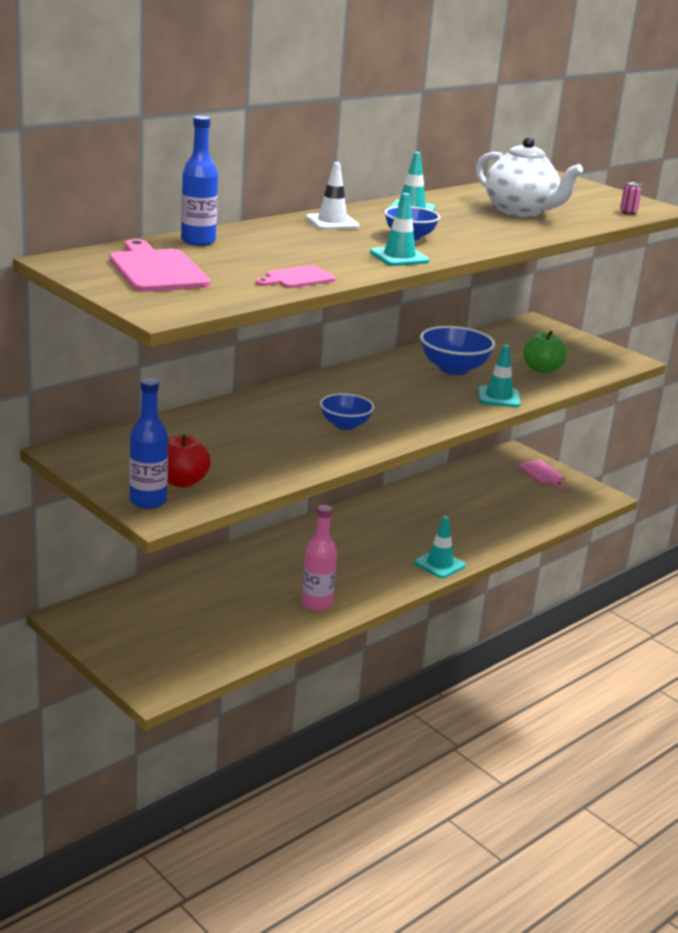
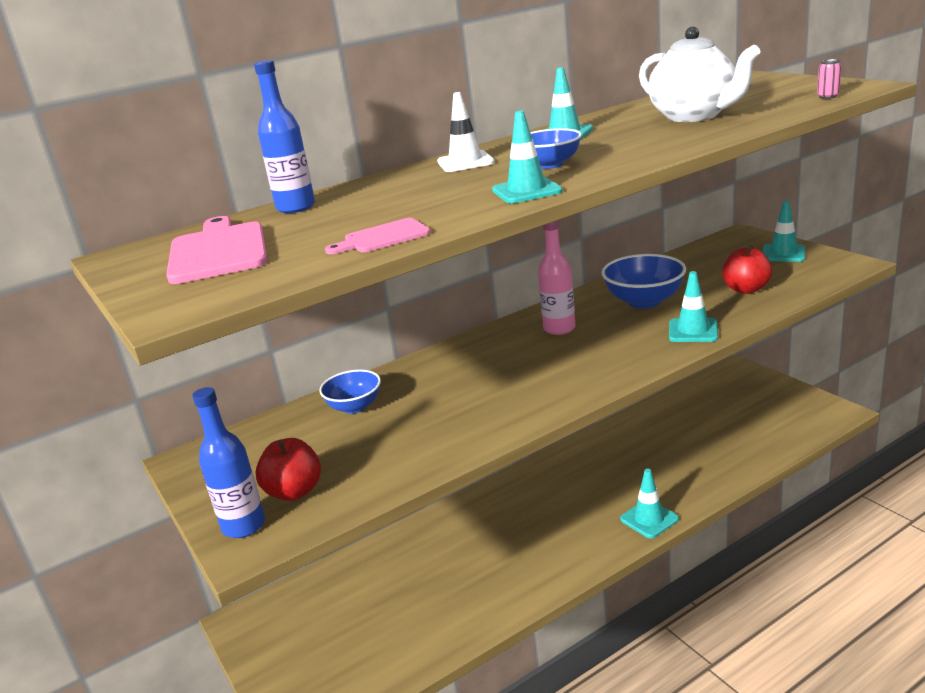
camera: 15 degrees right, 0 degrees up
(317, 603) = (505, 585): pink bottle -> pink bottle (559, 328)
(345, 425) = (507, 389): blue bowl -> blue bowl (354, 407)
(541, 369) = (746, 289): green apple -> red apple
(542, 473) = (767, 390): pink cutting board -> none
(573, 344) = (783, 253): none -> turquoise traffic cone

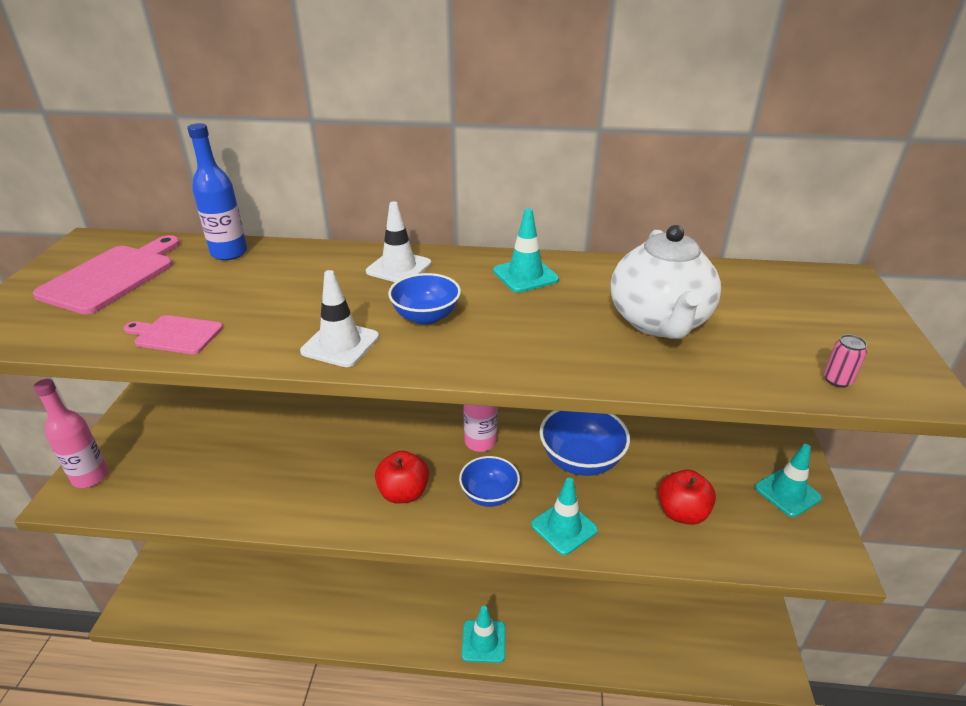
camera: 35 degrees right, 10 degrees up
(244, 526) = (90, 477): blue bottle -> pink bottle
(294, 492) = (144, 470): red apple -> red apple (403, 493)
(354, 407) = (269, 419): blue bowl -> blue bowl (489, 495)
(526, 191) = (340, 344): turquoise traffic cone -> white traffic cone

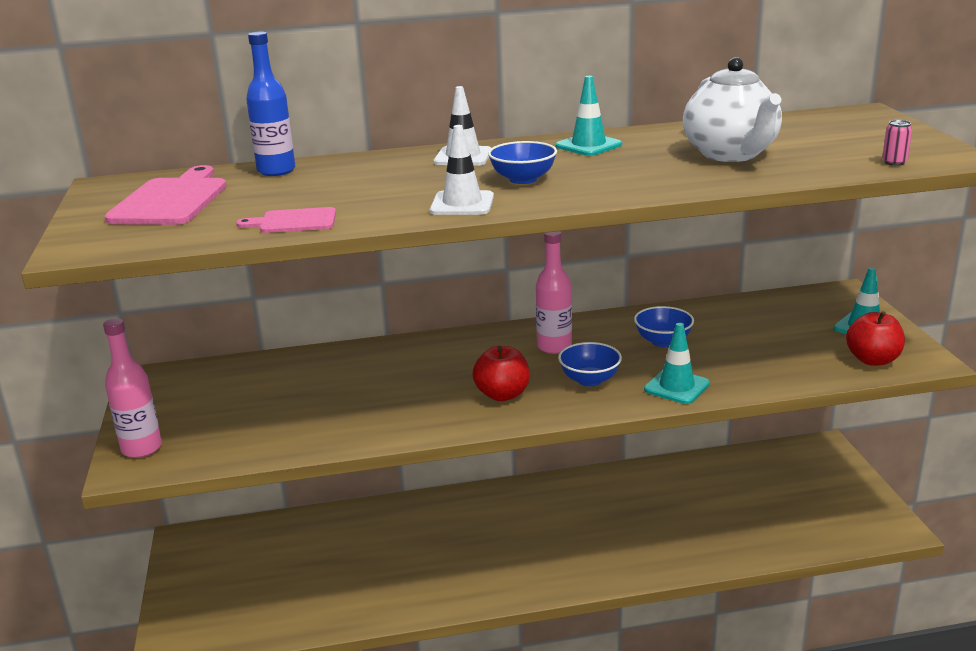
camera: 15 degrees left, 10 degrees down
(483, 641) = (599, 573): turquoise traffic cone -> none
(581, 460) = (663, 341): blue bowl -> blue bowl, size x0.65
(682, 513) = (778, 357): red apple -> red apple (872, 360)

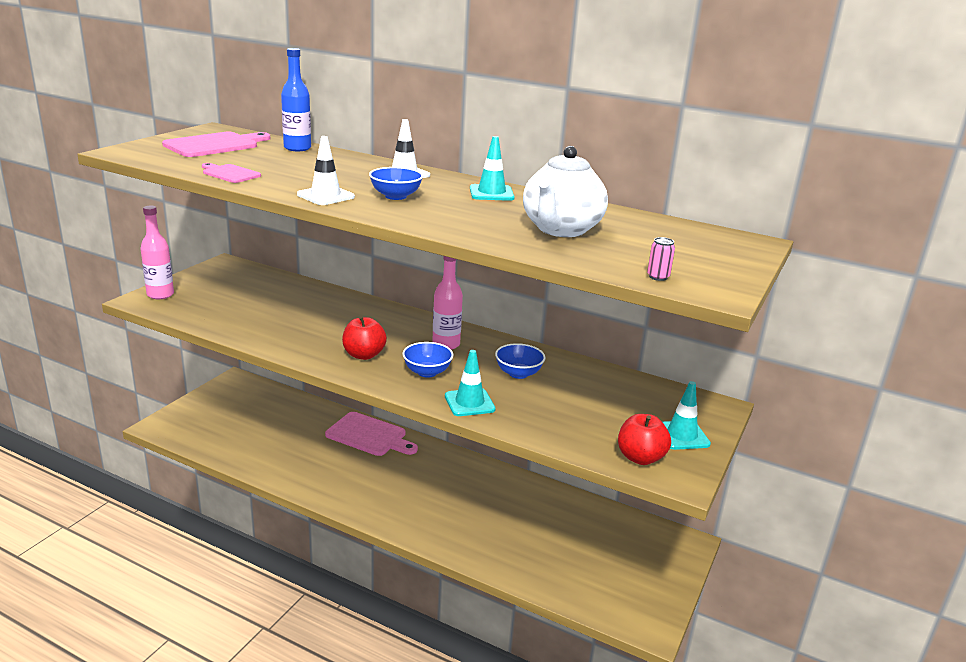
camera: 35 degrees right, 0 degrees up
(433, 512) = (369, 435): none -> pink cutting board

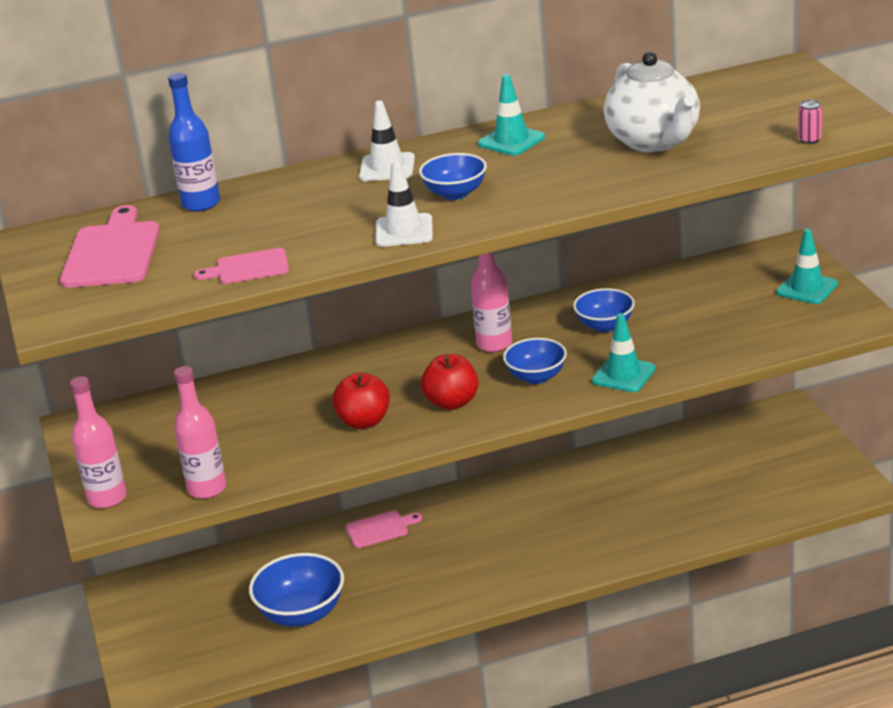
camera: 40 degrees left, 5 degrees up
(194, 317) = (207, 489): none -> pink bottle
(266, 445) = (301, 614): none -> blue bowl
(369, 435) = (380, 529): pink cutting board -> pink cutting board, size x0.57
(640, 458) = (814, 324): red apple -> red apple (364, 421)

